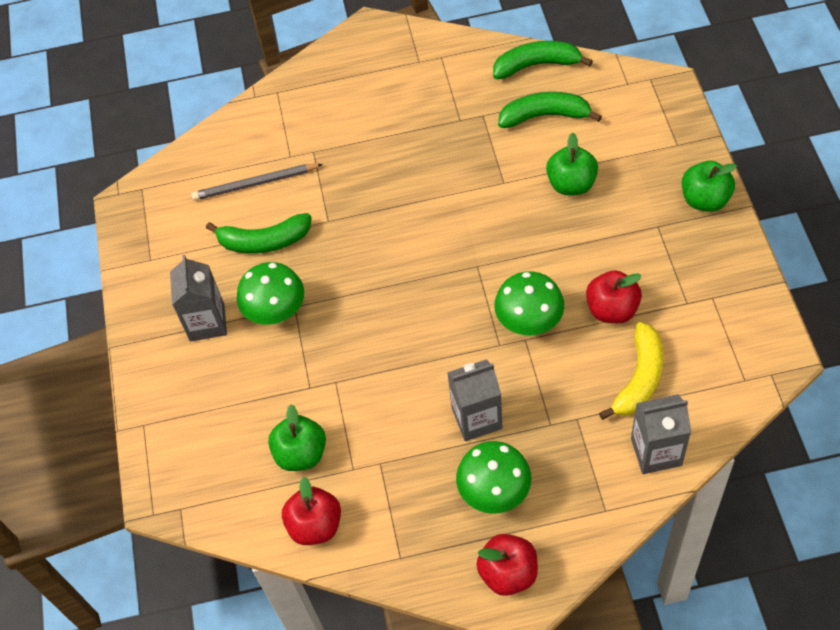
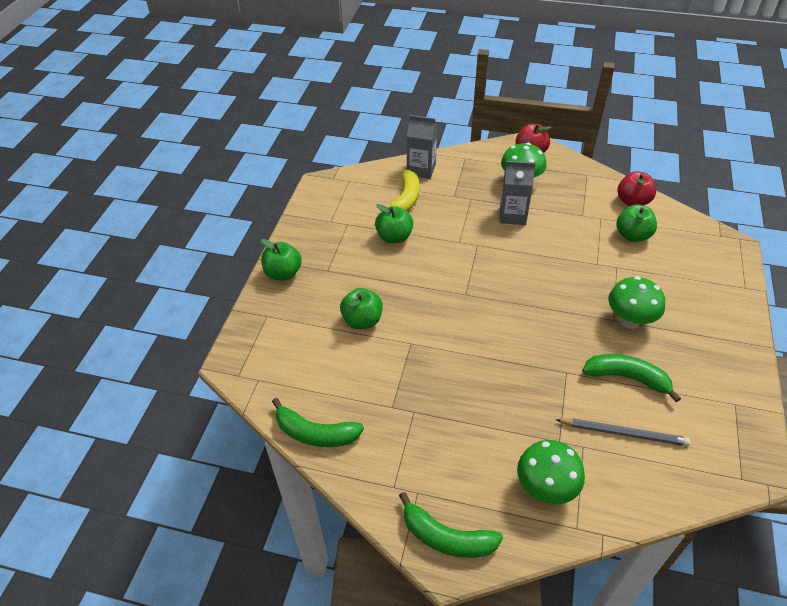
camera: 160 degrees left, 10 degrees down
(207, 322) = (687, 335): grey carton -> none
(529, 323) = (451, 249): green mushroom -> green mushroom (545, 488)
(545, 116) = (343, 382): green banana -> green banana (446, 537)
(612, 309) = (394, 237): red apple -> green apple
(639, 378) = (405, 200): yellow banana -> yellow banana turned 150 degrees clockwise

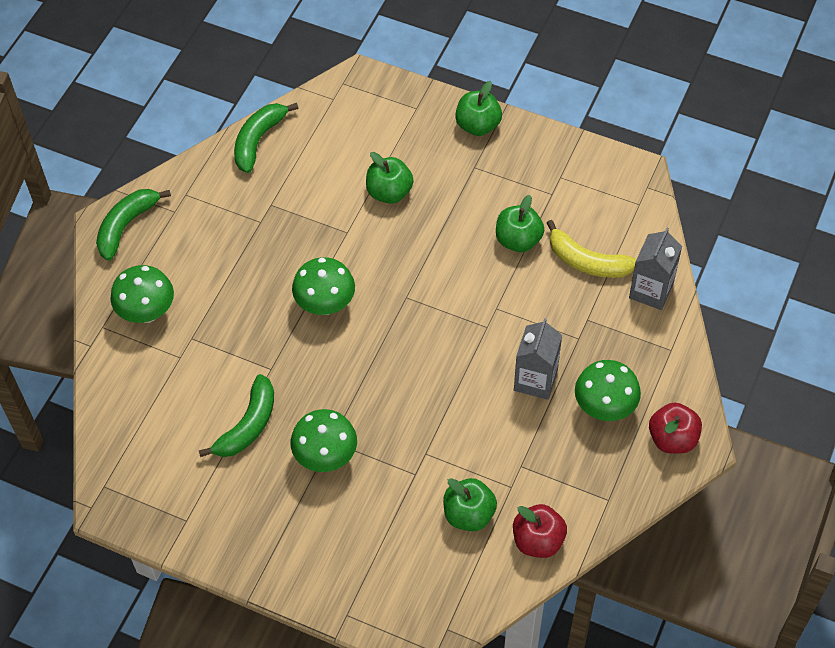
camera: 100 degrees right, 10 degrees up
(489, 345) = (325, 305): none -> green mushroom
(623, 433) = (183, 398): grey pencil -> none

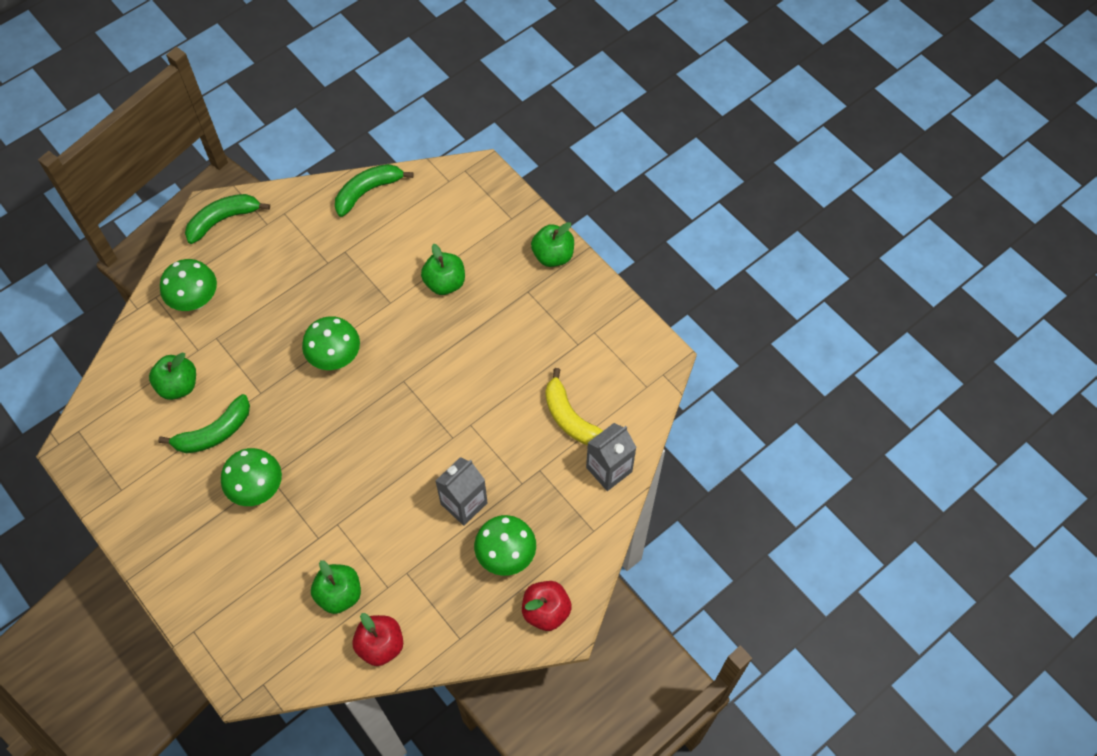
camera: 25 degrees right, 5 degrees up
(518, 240) = (525, 373): green apple -> green apple (178, 385)

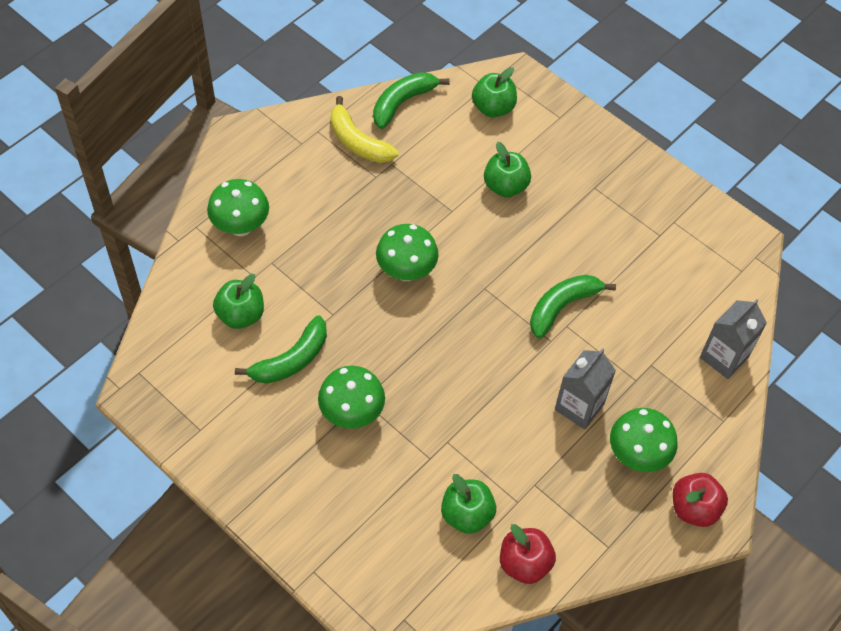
camera: 10 degrees left, 5 degrees down
(223, 220) = (253, 143): green banana -> green banana (562, 307)
(553, 255) = (612, 150): green apple -> green apple (493, 108)
(570, 418) = (671, 309): yellow banana -> yellow banana (358, 142)

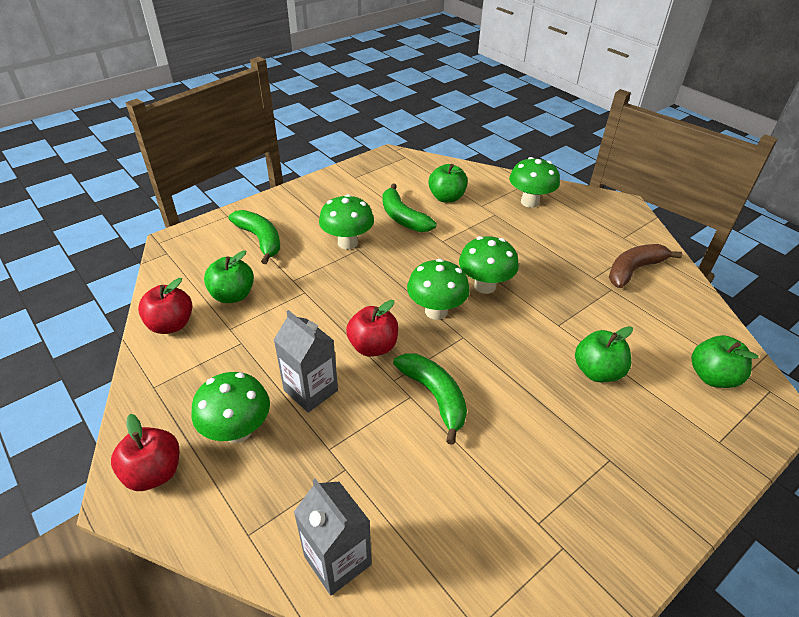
camera: 100 degrees right, 15 degrees down
(358, 142) = (634, 270): yellow banana -> brown banana
(402, 103) = (694, 304): green banana -> green banana (260, 240)
(453, 313) = (436, 311): none -> green mushroom
(514, 363) = (373, 346): none -> red apple

